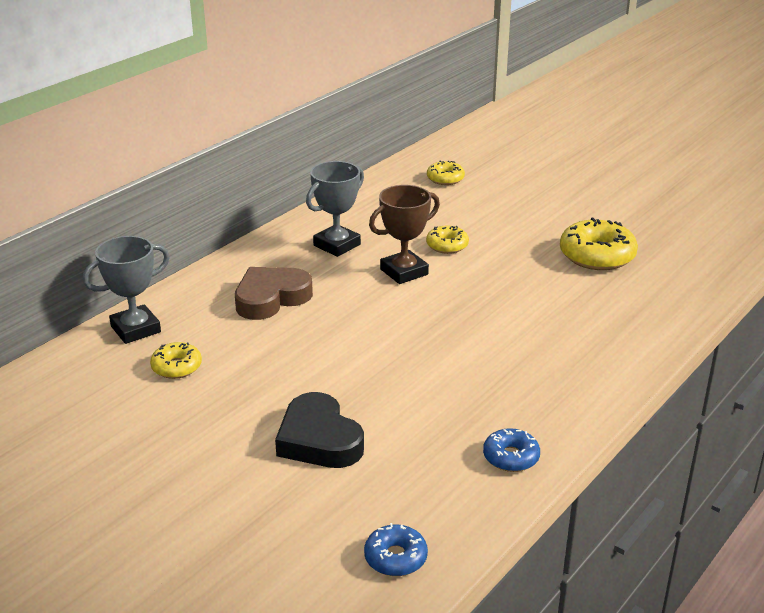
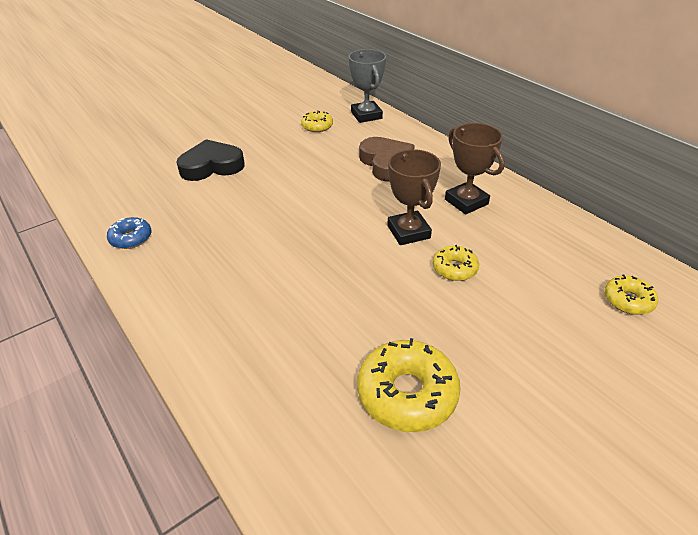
camera: 105 degrees right, 10 degrees up
(337, 245) = (466, 202): grey trophy -> brown trophy
(395, 558) = (93, 179): blue donut -> none

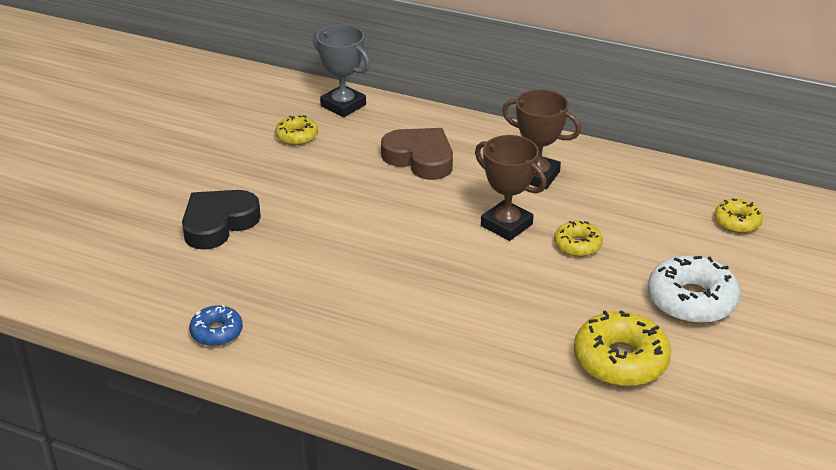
camera: 30 degrees left, 5 degrees down
(524, 361) = (691, 301): none -> white donut

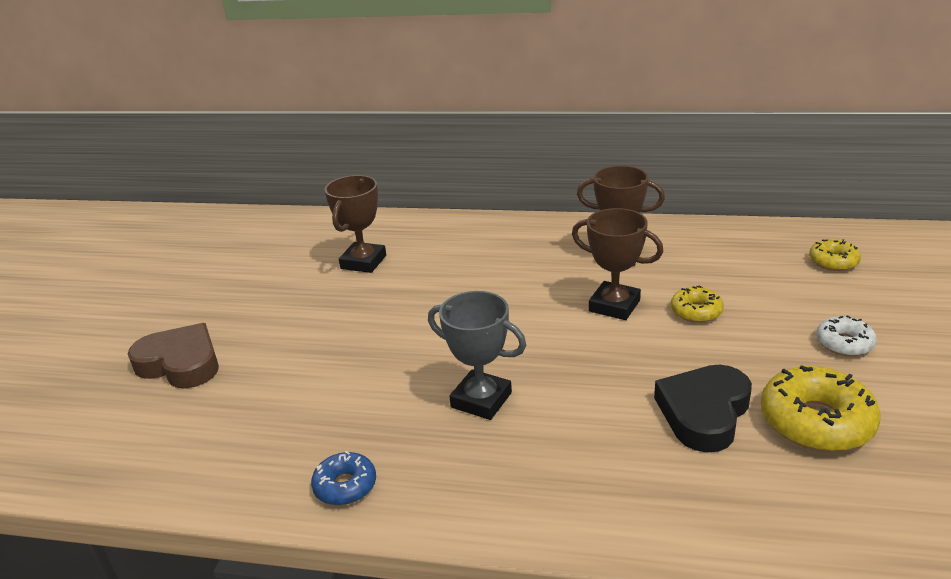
camera: 10 degrees left, 5 degrees down
(218, 223) = (309, 361): black heart -> black heart (704, 413)
(297, 136) = (363, 262): yellow donut -> brown trophy
(343, 105) = (399, 227): grey trophy -> grey trophy (481, 400)
(420, 158) = (496, 260): brown heart -> brown heart (180, 363)
(691, 301) = (844, 343): white donut -> white donut, size x0.57

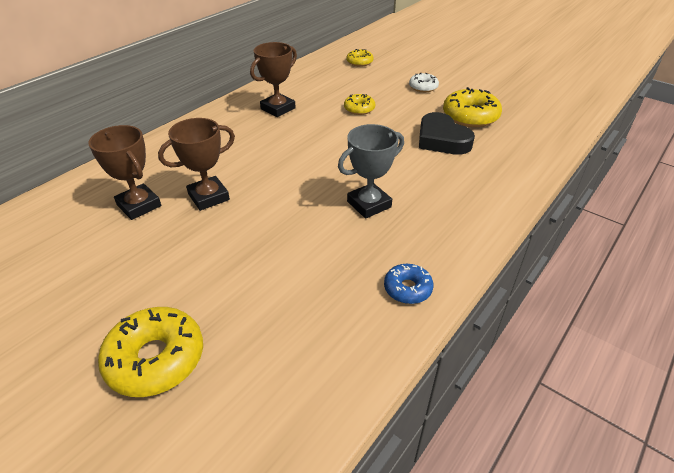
camera: 65 degrees left, 10 degrees up
(180, 363) = (156, 359): brown heart -> yellow donut
(614, 306) = (326, 128): brown trophy -> brown trophy (208, 197)

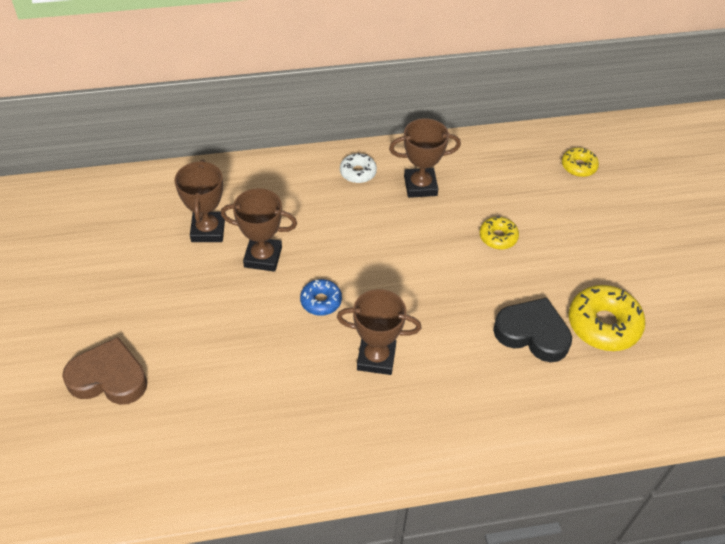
camera: 40 degrees right, 10 degrees up
(156, 359) = (109, 377): yellow donut -> brown heart
(369, 204) = (376, 358): grey trophy -> brown trophy
(407, 289) = (314, 458): blue donut -> blue donut (321, 301)
(423, 87) = (604, 249): white donut -> white donut (358, 172)
(442, 140) = (532, 333): black heart -> black heart turned 105 degrees clockwise

